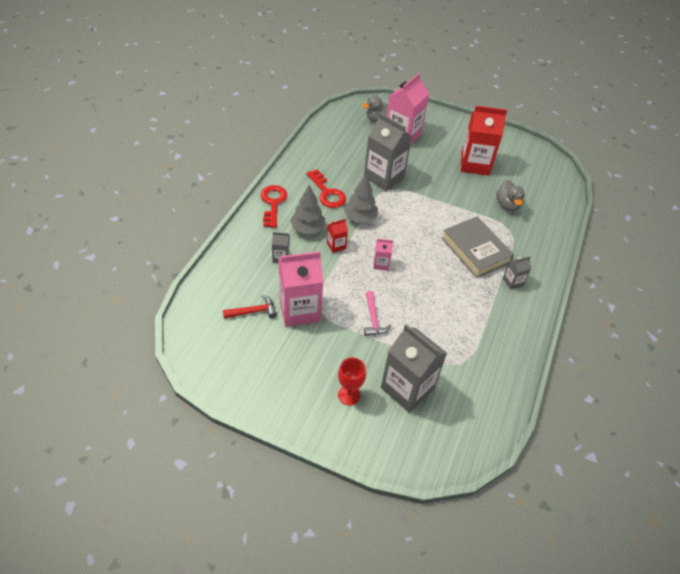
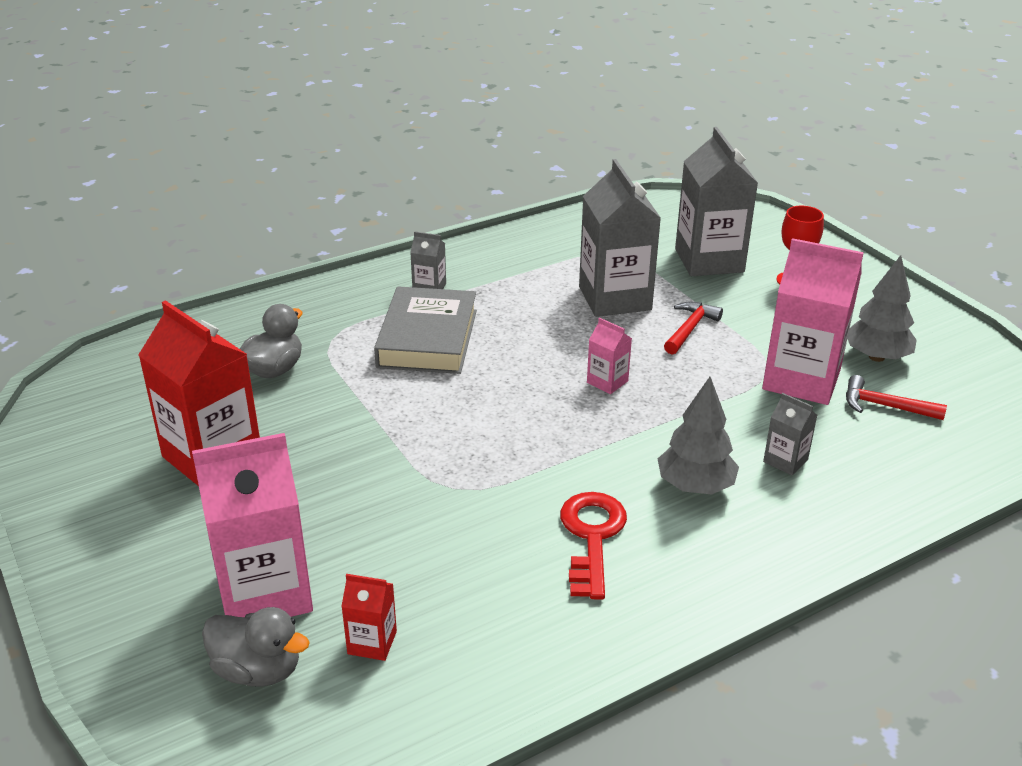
camera: 140 degrees left, 15 degrees down
(273, 203) = (735, 568): red key -> none
(336, 245) = (662, 437): red carton -> red carton (372, 642)
(360, 218) = (570, 461): grey tree -> grey tree (876, 357)
(373, 319) = (690, 329): pink hammer -> red hammer
(384, 177) = (432, 515): grey carton -> grey carton (614, 298)

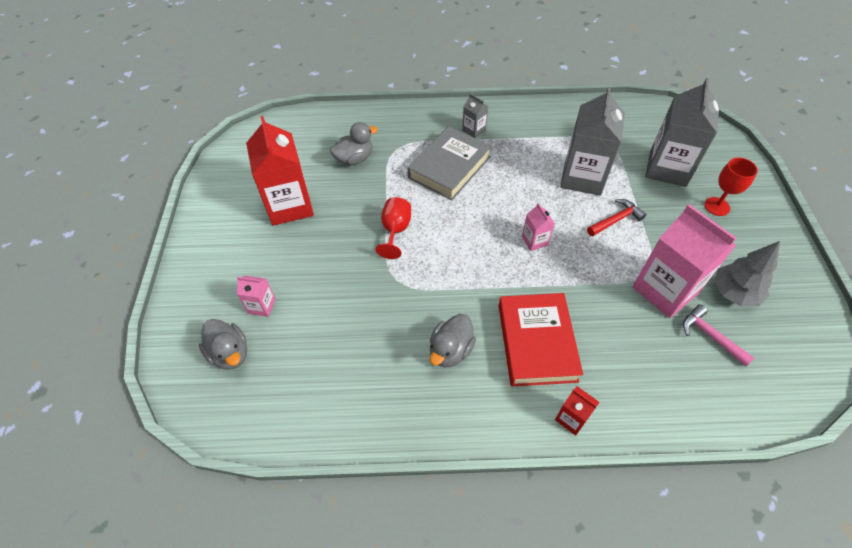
camera: 30 degrees right, 20 degrees up
(265, 592) = (262, 306): pink carton -> pink carton, size x0.46
(372, 642) = (292, 364): red carton -> red carton (571, 418)
(405, 432) = (395, 230): none -> red goblet
(592, 537) = (450, 350): red key -> grey duck
(695, 486) = (536, 342): grey tree -> red book
(785, 461) = (608, 349): grey carton -> none
(884, 406) = (710, 336): red hammer -> pink hammer

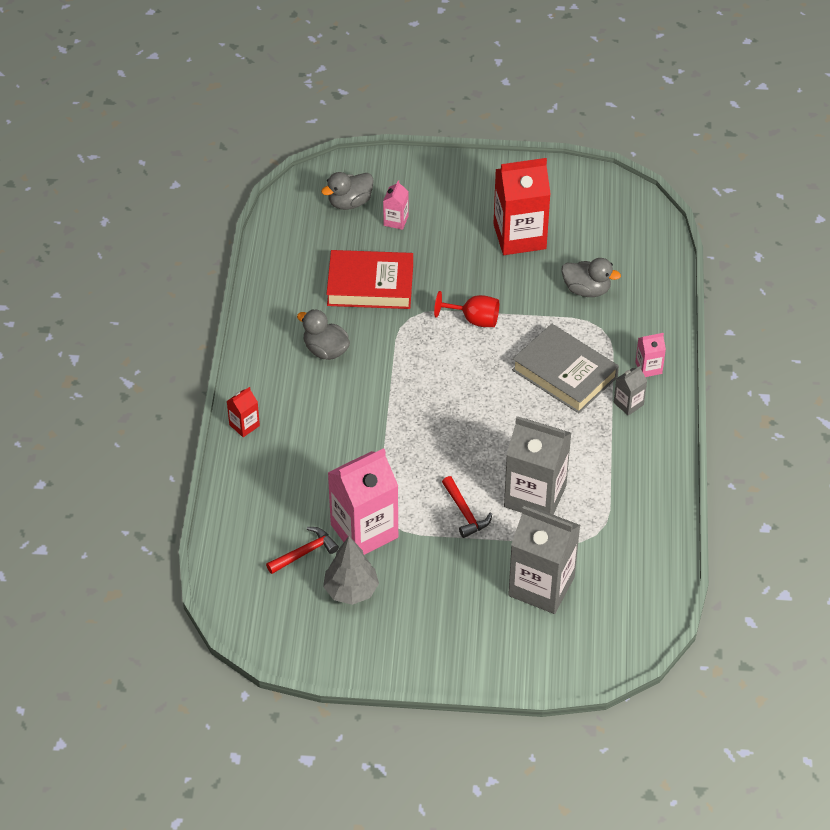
camera: 95 degrees right, 5 degrees down
(354, 159) = (586, 290): grey duck -> grey duck turned 45 degrees counterclockwise
(534, 241) = (445, 434): pink carton -> pink carton (648, 368)
(536, 342) = (322, 414): red book -> red book (370, 285)
(710, 336) = (305, 552): pink hammer -> red hammer
(717, 206) = (473, 617): red goblet -> none

